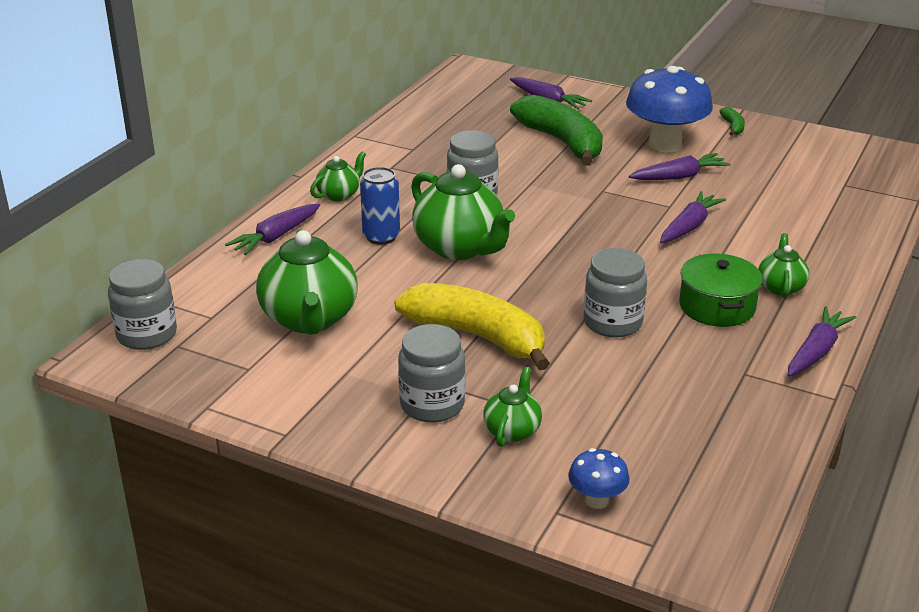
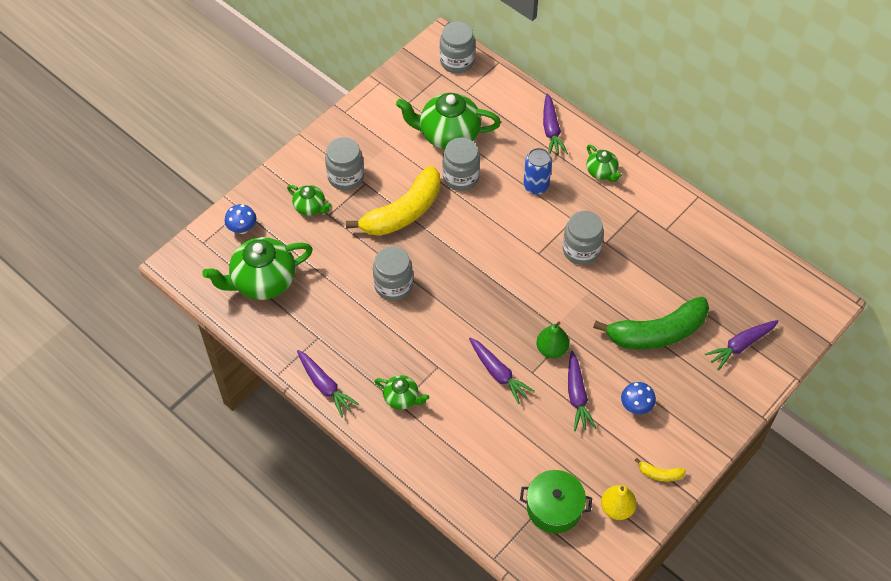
camera: 105 degrees right, 25 degrees up
(275, 237) = (551, 130): purple carrot -> purple carrot turned 150 degrees counterclockwise
(389, 296) = (461, 177): none -> grey jar
(460, 248) = (509, 226): green teapot -> green teapot (263, 281)
(629, 198) = (551, 349): none -> green pear
(665, 145) = (636, 406): blue mushroom -> blue mushroom, size x0.47
(717, 306) = (392, 350): green pot -> green pot (554, 507)
(732, 127) = (659, 474): green banana -> yellow banana
(792, 143) = (616, 508): none -> yellow pear

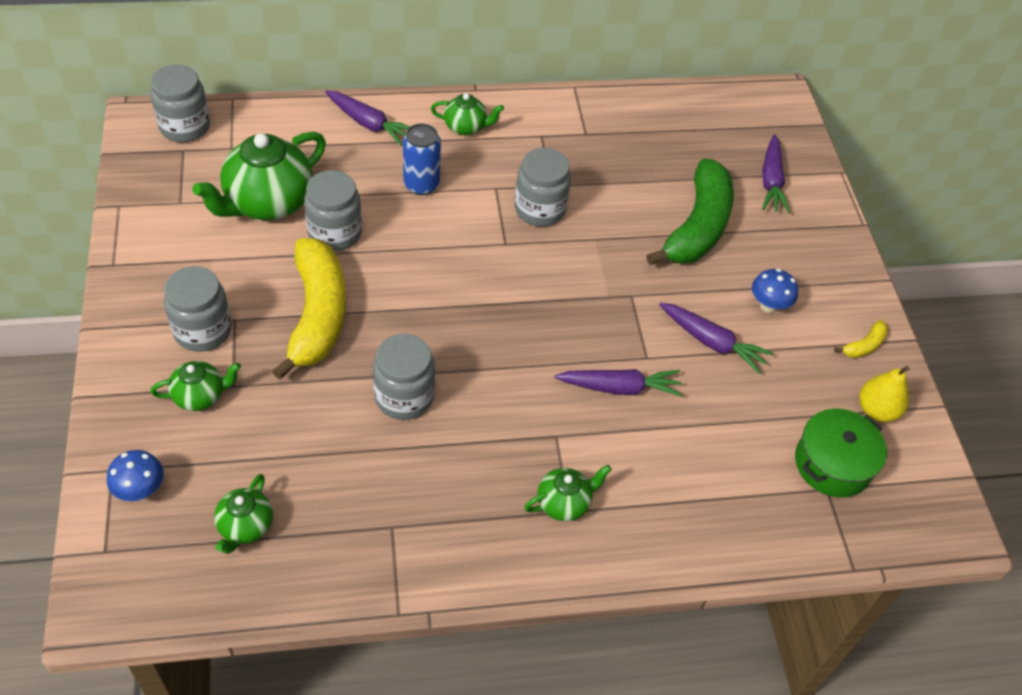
camera: 55 degrees left, 5 degrees down
(263, 281) = (245, 526): green teapot -> green teapot, size x0.52
(325, 386) = (469, 572): purple carrot -> none
(551, 349) = (635, 320): green pear -> none

